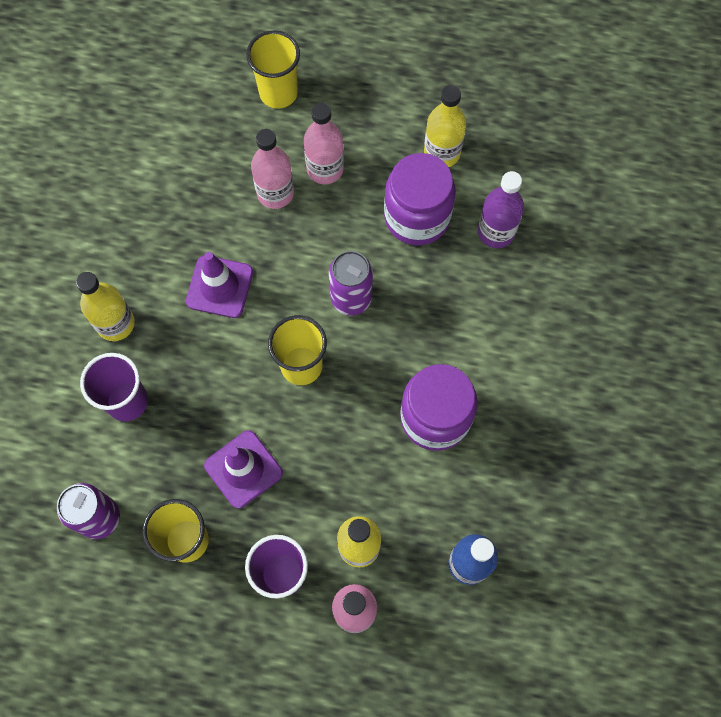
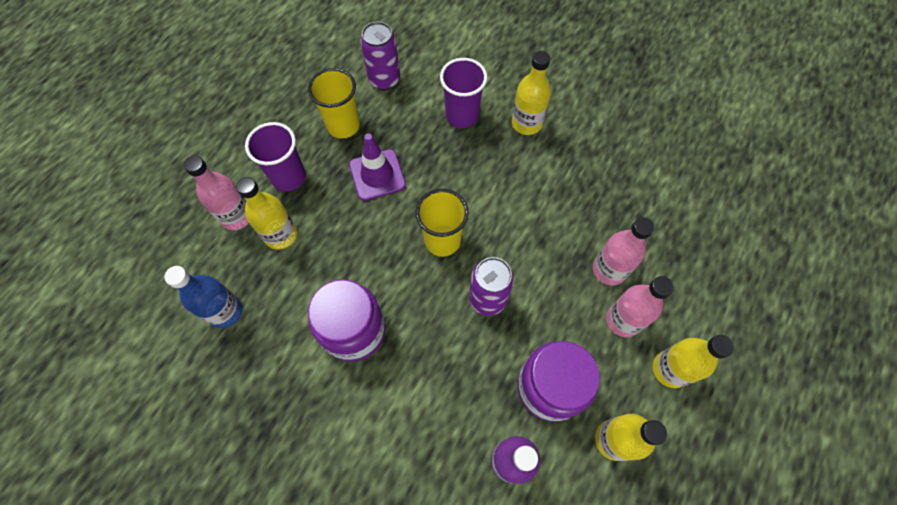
camera: 110 degrees right, 5 degrees down
(219, 287) = (533, 201): purple traffic cone -> none
(278, 93) = (715, 305): yellow cup -> none
(358, 120) = (670, 369): none -> yellow bottle

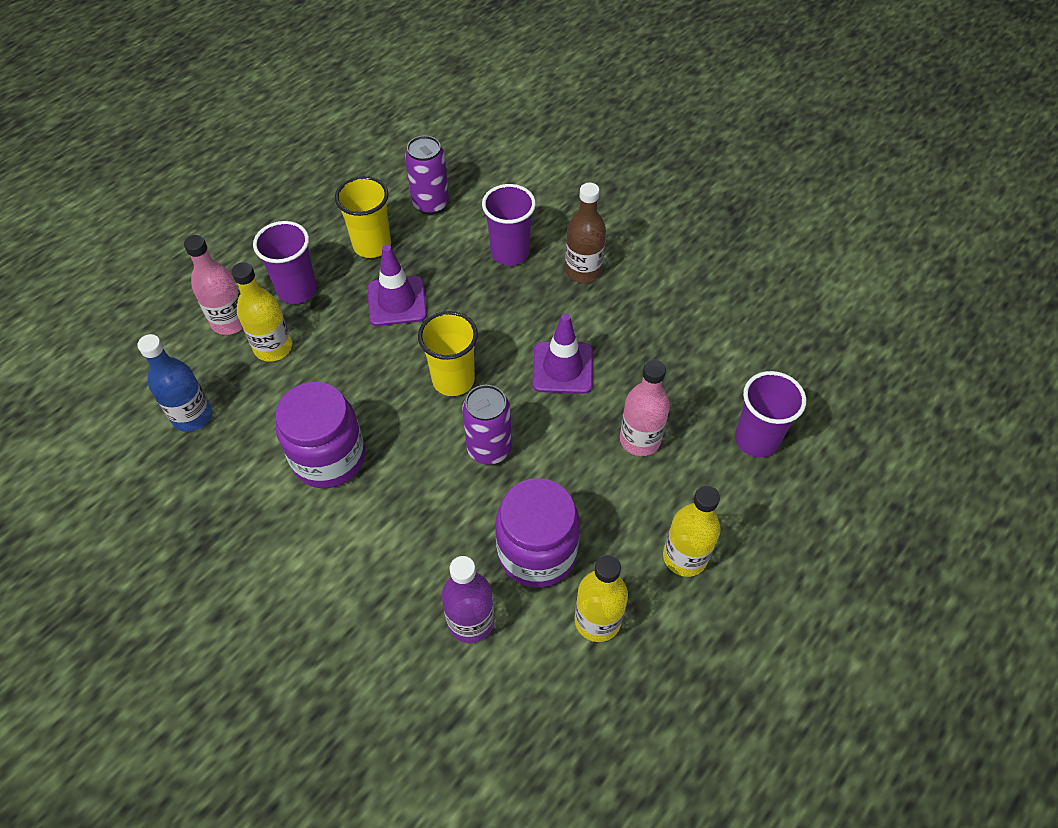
camera: 10 degrees right, 10 degrees down
(526, 123) = (583, 271): yellow bottle -> brown bottle
(530, 215) = (562, 368): none -> purple traffic cone
(623, 320) = (642, 495): pink bottle -> none
(702, 254) = (756, 439): none -> purple cup

